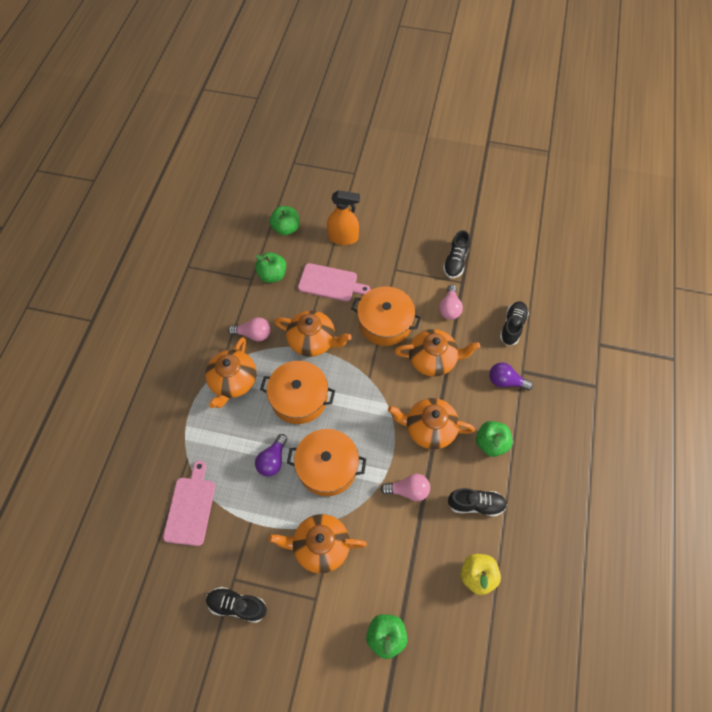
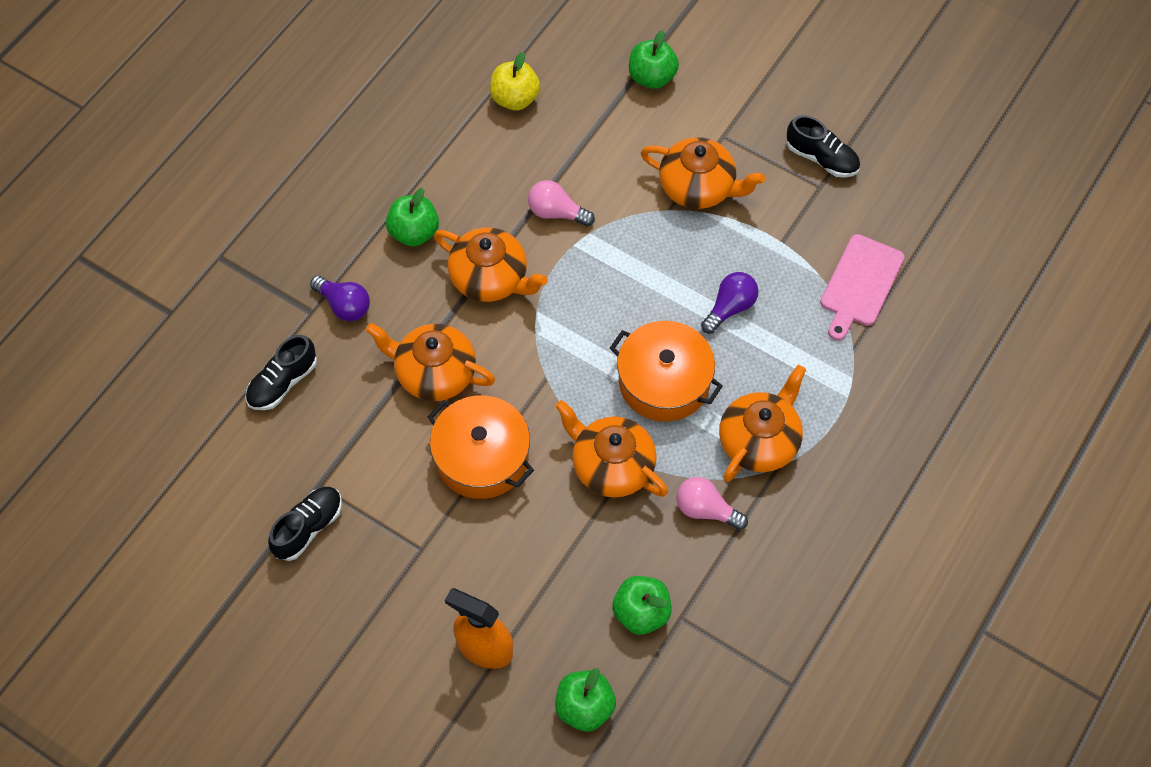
camera: 160 degrees left, 0 degrees up
(327, 467) = (655, 275): orange pot -> none
(330, 283) = (543, 561): pink cutting board -> none
(449, 308) = (364, 446): pink light bulb -> none
(475, 504) = (476, 169): black shoe -> none

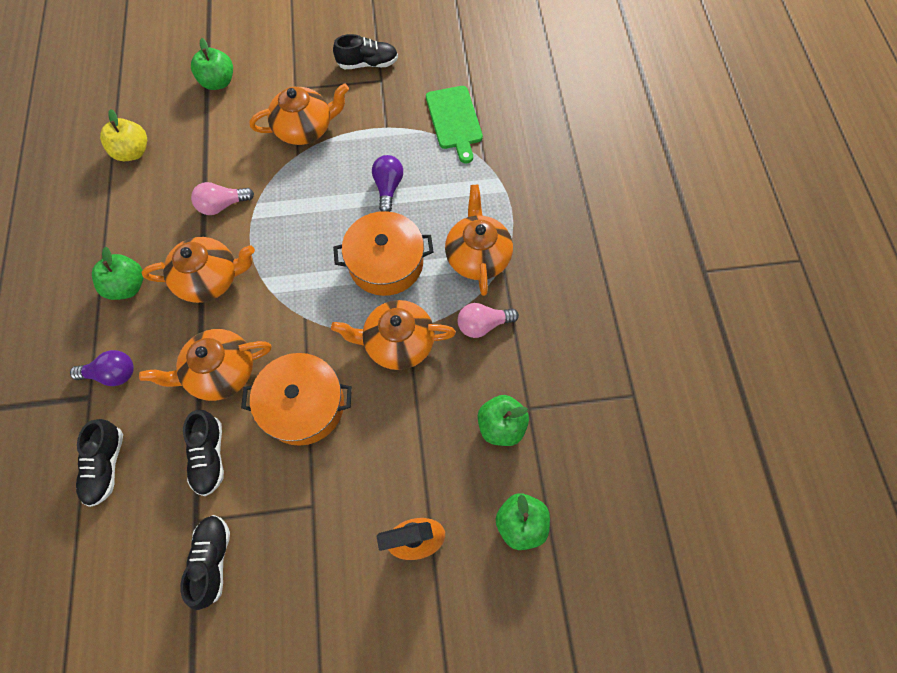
camera: 40 degrees left, 5 degrees up
(370, 439) = (209, 456): none -> black shoe
(860, 284) = (454, 120): pink cutting board -> green cutting board

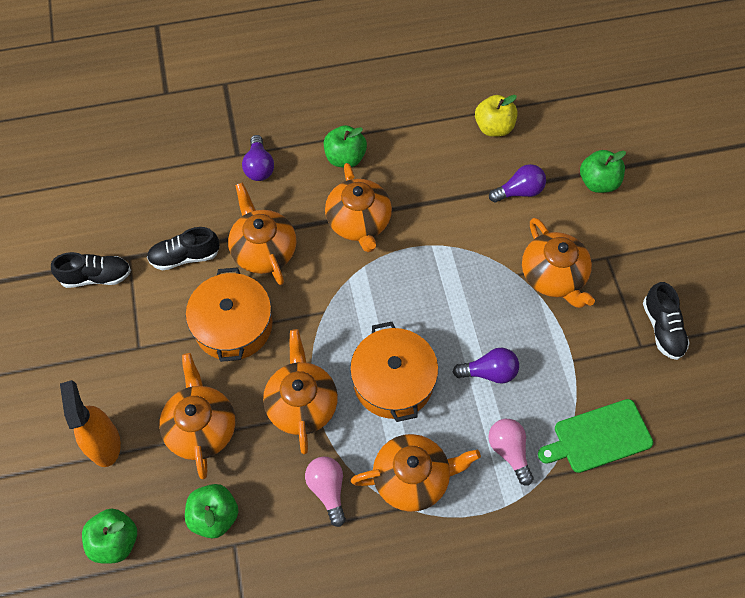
camera: 85 degrees right, 5 degrees down
(106, 465) = (177, 182): black shoe -> none
(211, 141) = (519, 191): none -> purple light bulb
(222, 205) = (443, 216): pink light bulb -> pink light bulb (509, 451)
(411, 438) = (201, 427): none -> orange teapot

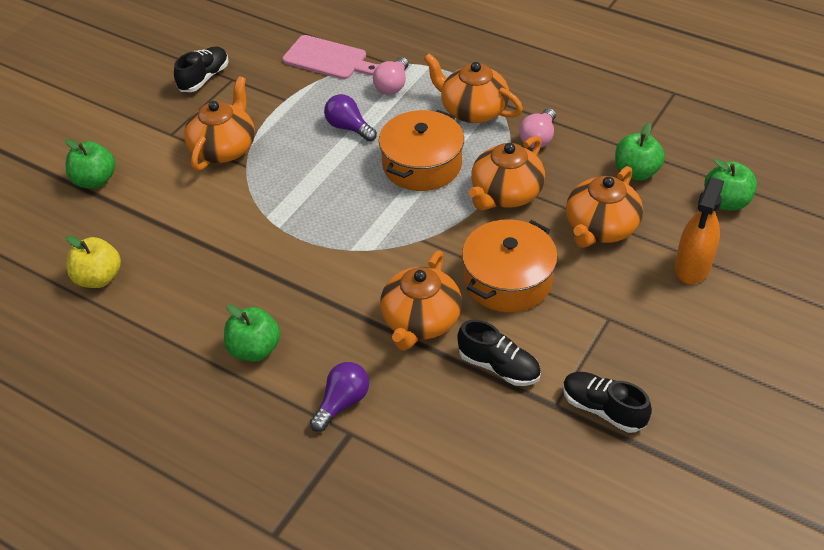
camera: 135 degrees left, 15 degrees down
(359, 222) = (313, 285): orange teapot -> none
(519, 191) = (159, 216): purple light bulb -> none
(598, 437) = (328, 59): green cutting board -> pink cutting board

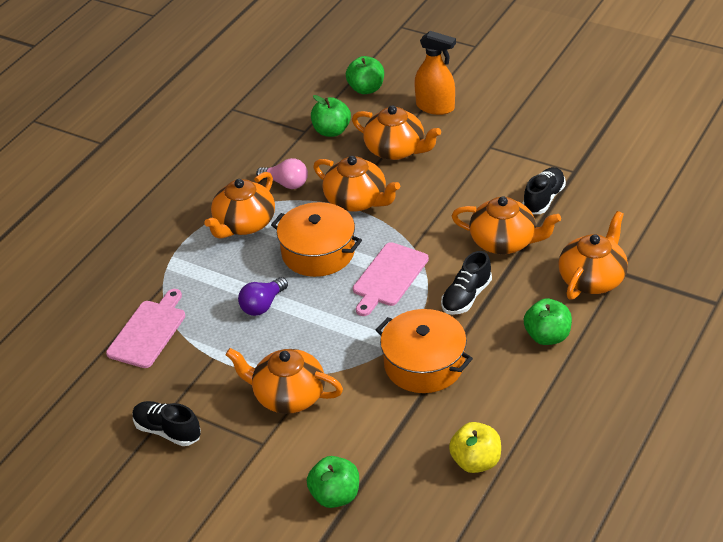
camera: 90 degrees left, 5 degrees down
(342, 403) = (592, 278): purple light bulb -> orange teapot
(374, 218) = (388, 277): none -> pink cutting board
(392, 85) = (200, 279): pink light bulb -> none
(508, 280) = (455, 197): orange pot -> orange pot (424, 364)
(603, 409) = (573, 150): black shoe -> black shoe (466, 297)

